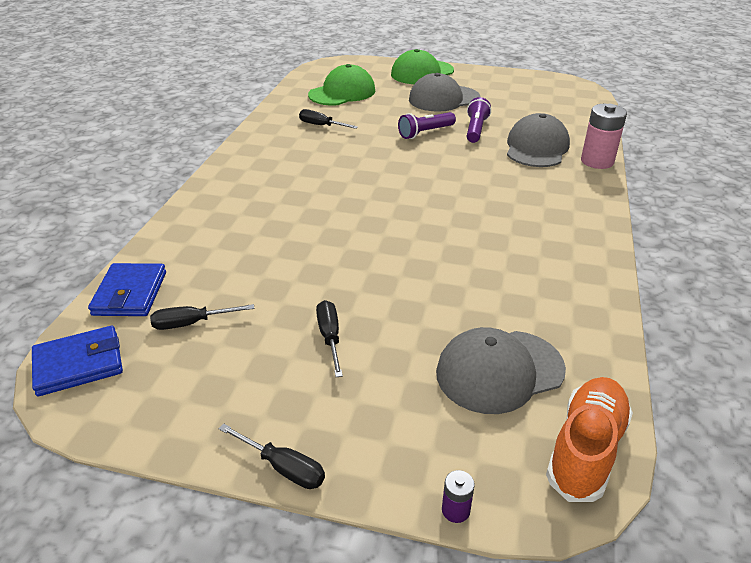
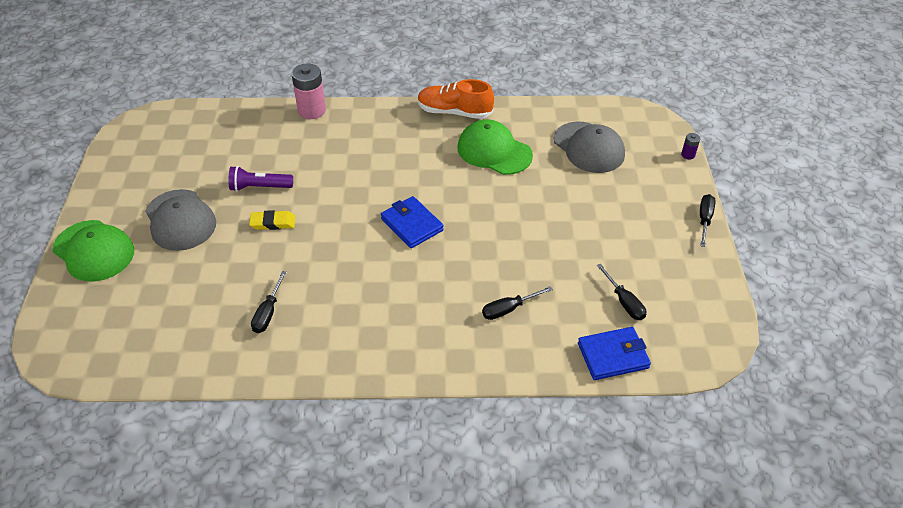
camera: 105 degrees left, 10 degrees up
(79, 364) = (694, 349): blue wallet -> blue wallet (412, 224)
(330, 337) = (599, 225): black screwdriver -> black screwdriver (508, 309)
(342, 93) = (165, 316): green cap -> green cap (494, 151)
(425, 133) = (273, 222): purple flashlight -> yellow eraser
(536, 147) = (292, 145): grey cap -> none
(586, 449) = (626, 116): orange shoe -> orange shoe (454, 112)

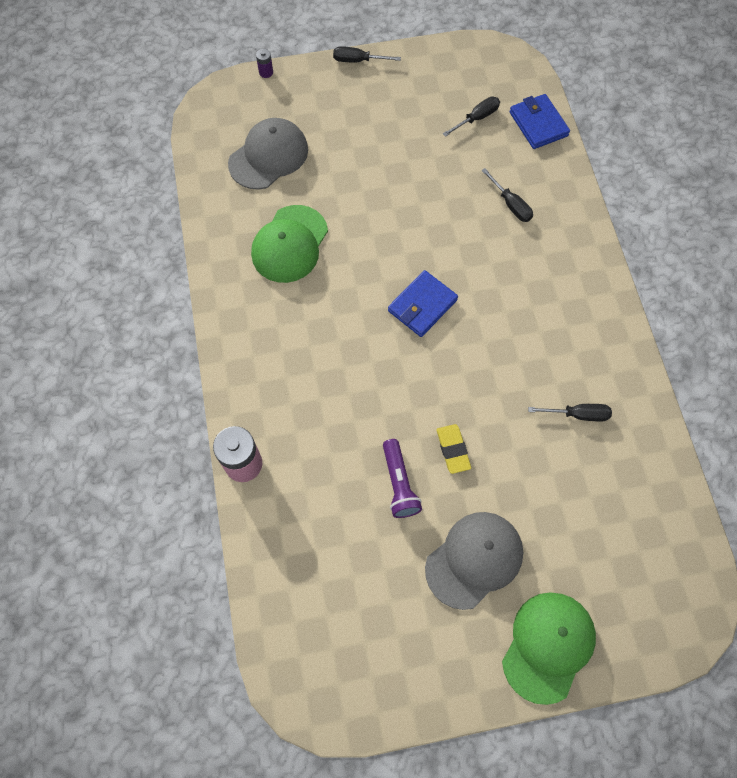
camera: 100 degrees left, 20 degrees up
(454, 112) = (224, 295): orange shoe -> none

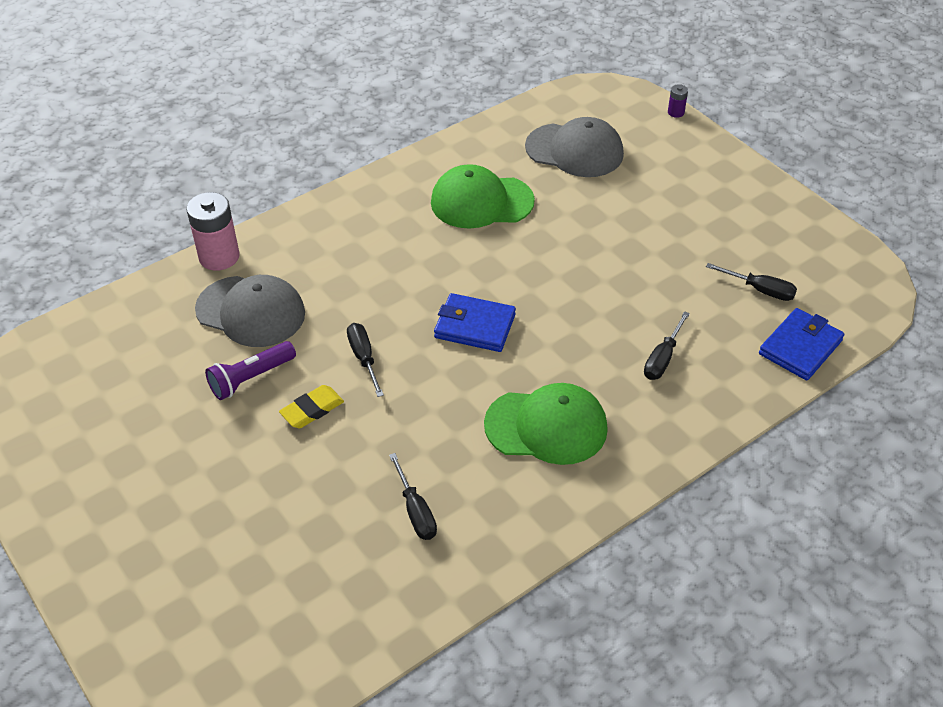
camera: 65 degrees right, 20 degrees down
(358, 61) = (752, 170): black screwdriver -> black screwdriver (364, 358)
(474, 560) = (190, 470): grey cap -> grey cap (251, 311)
(548, 646) = (112, 570): green cap -> green cap (546, 426)

